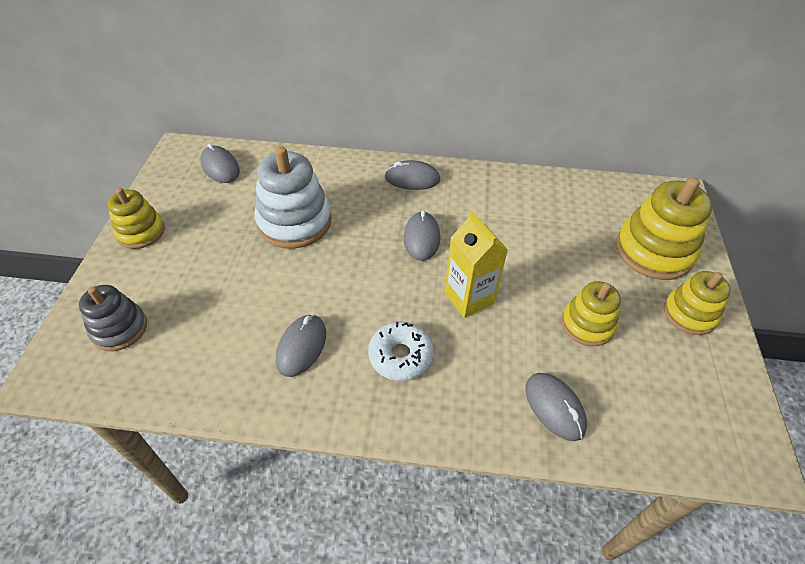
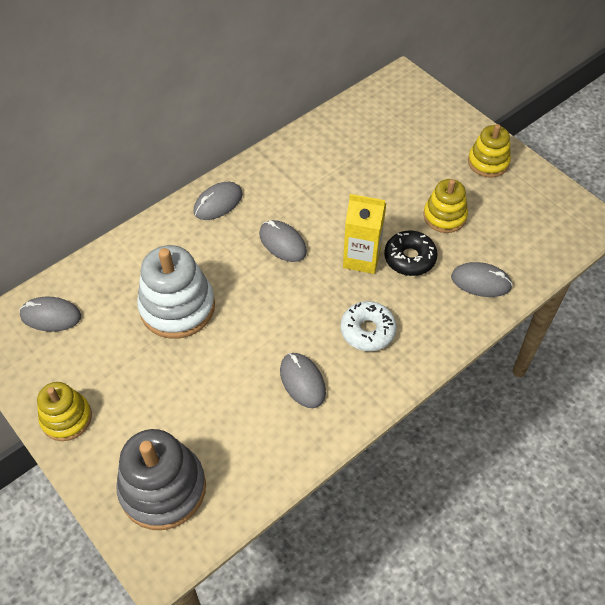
camera: 45 degrees left, 5 degrees up
(119, 329) = (163, 488): grey stacking toy -> grey stacking toy, size x1.62
(510, 331) = (409, 258): none -> black donut
(653, 251) = (429, 134): yellow stacking toy -> none

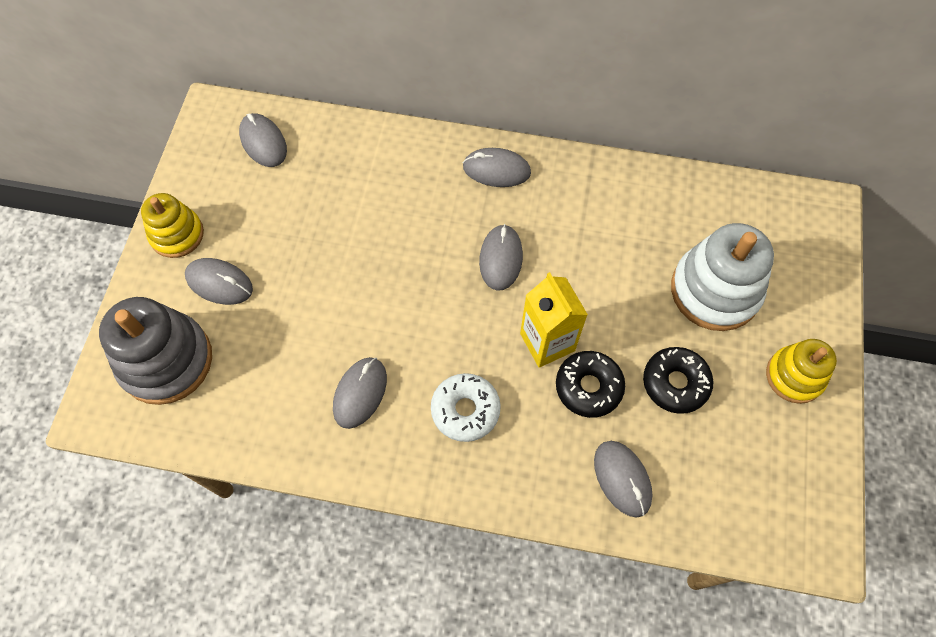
camera: 50 degrees right, 10 degrees up
(135, 414) = (219, 283): none -> grey mouse
(177, 307) = (353, 228): white stacking toy -> white stacking toy (715, 290)
(444, 216) = (675, 383): yellow stacking toy -> black donut

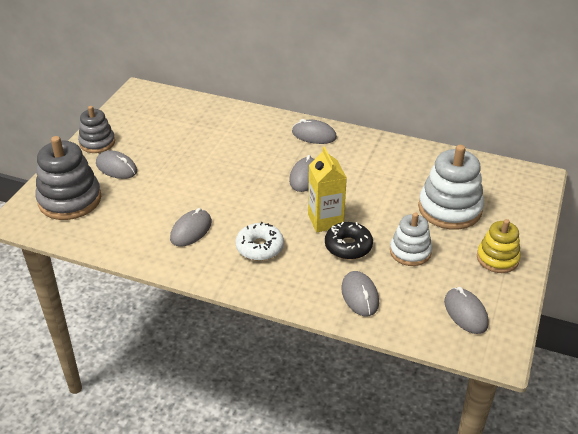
camera: 10 degrees right, 25 degrees down
(177, 234) = (97, 143): yellow stacking toy -> grey stacking toy
(263, 142) = (166, 107): grey mouse -> grey mouse (465, 313)
(675, 383) = (410, 252): black donut -> white stacking toy

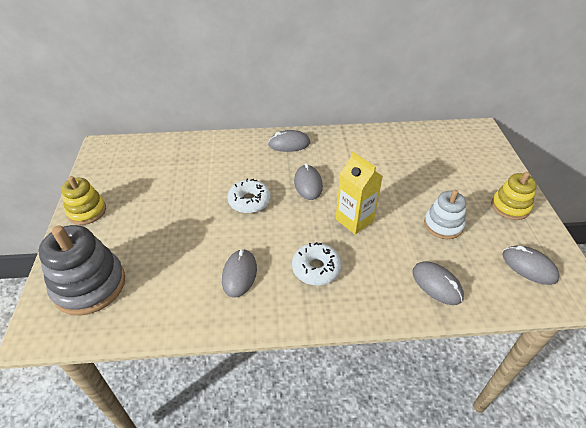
camera: 25 degrees left, 5 degrees up
(97, 143) = (87, 211): grey stacking toy -> yellow stacking toy
(116, 168) = (122, 232): grey mouse -> none
(239, 175) = (249, 201): none -> white donut
(348, 246) = (391, 238): black donut -> none
(449, 209) = (442, 175): white stacking toy -> none

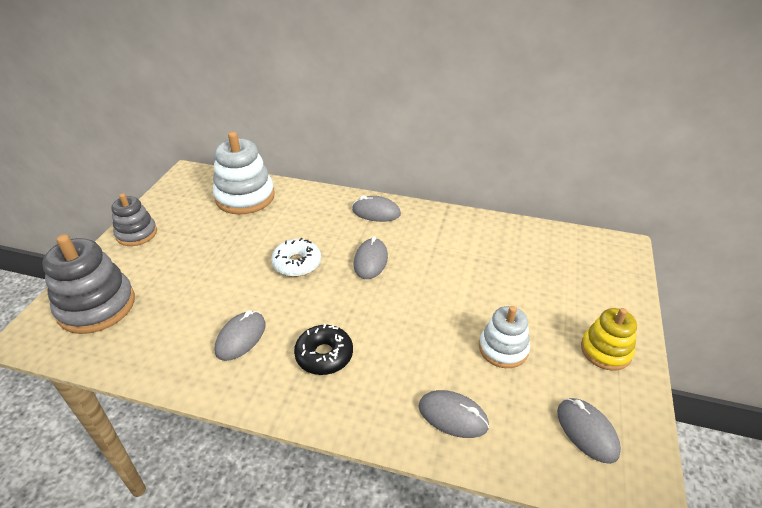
camera: 20 degrees right, 5 degrees down
(87, 211) = (136, 234): yellow stacking toy -> grey stacking toy
(169, 156) = (245, 197): none -> white stacking toy
(316, 268) = (324, 355): white donut -> black donut
(354, 220) = (399, 314): yellow carton -> none
(437, 284) = (453, 416): grey mouse -> grey mouse turned 45 degrees counterclockwise

